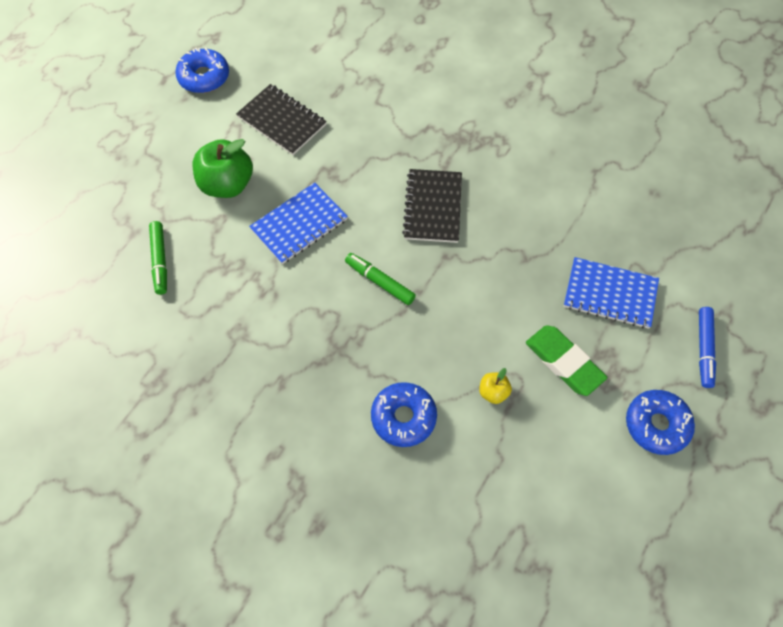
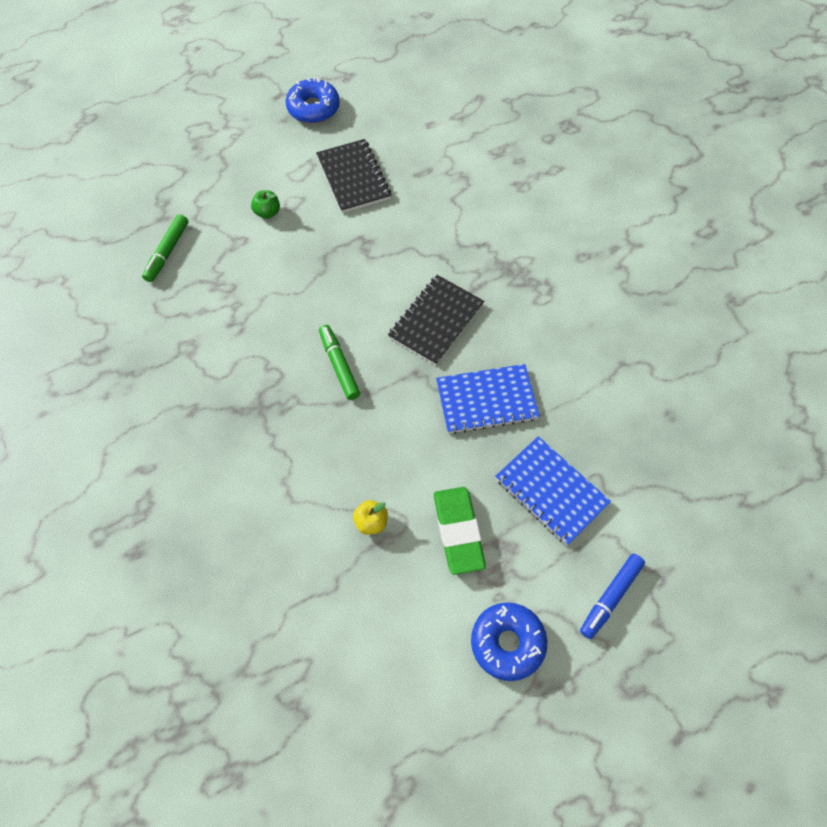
camera: 30 degrees right, 0 degrees up
(227, 184) = (267, 212): green apple -> green apple, size x0.48
(299, 224) = (304, 278): blue notebook -> blue notebook (486, 400)
(403, 417) = (274, 499): blue donut -> none

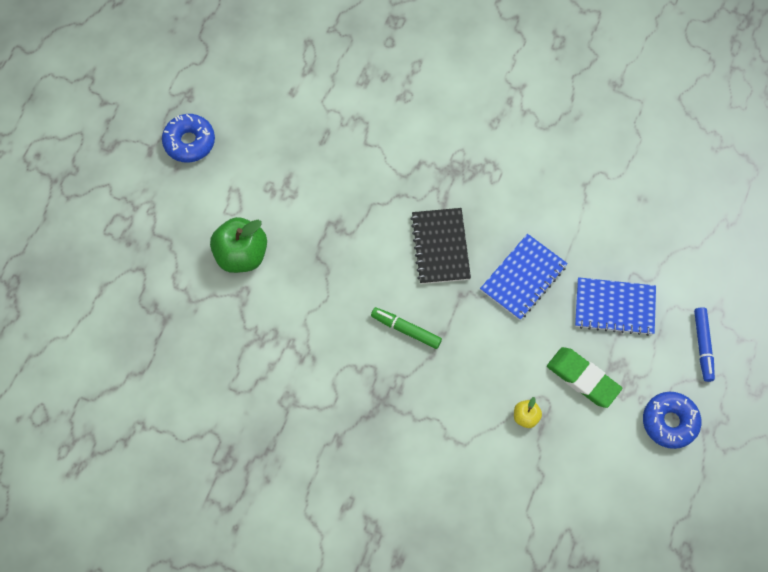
camera: 40 degrees left, 5 degrees up
(167, 252) = (198, 343): green marker -> none
(267, 212) = (241, 255): green apple -> green apple, size x2.09
(353, 178) = (278, 179): black notebook -> none

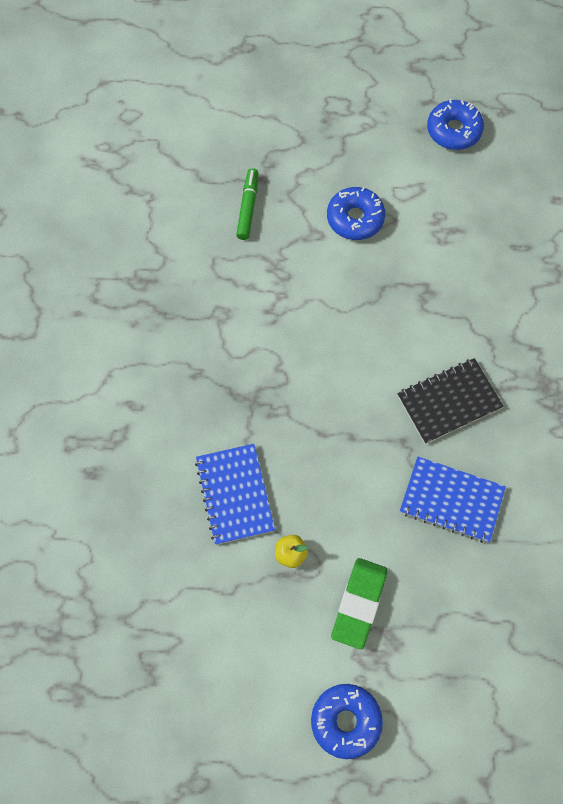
camera: 70 degrees right, 0 degrees up
(241, 255) = (355, 218): green apple -> blue donut
(406, 330) = (340, 398): green marker -> green marker (248, 207)
(614, 307) = (460, 614): blue notebook -> blue notebook (235, 494)
(703, 346) = (456, 736): blue marker -> none

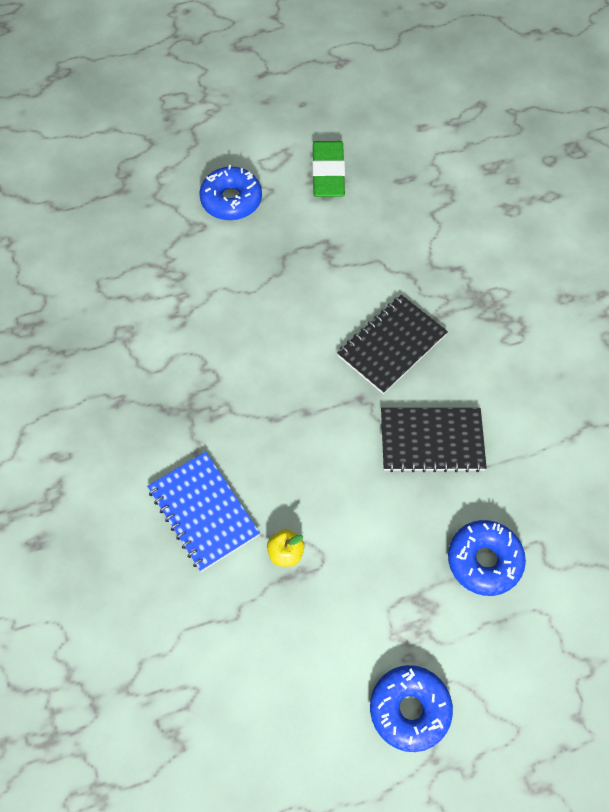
camera: 20 degrees left, 5 degrees down
(248, 207) = (116, 221): green marker -> none
(359, 604) = (377, 579): green eraser -> green eraser (328, 173)
(451, 500) = (431, 441): blue notebook -> black notebook
(453, 131) = (299, 92): blue donut -> blue donut (484, 561)

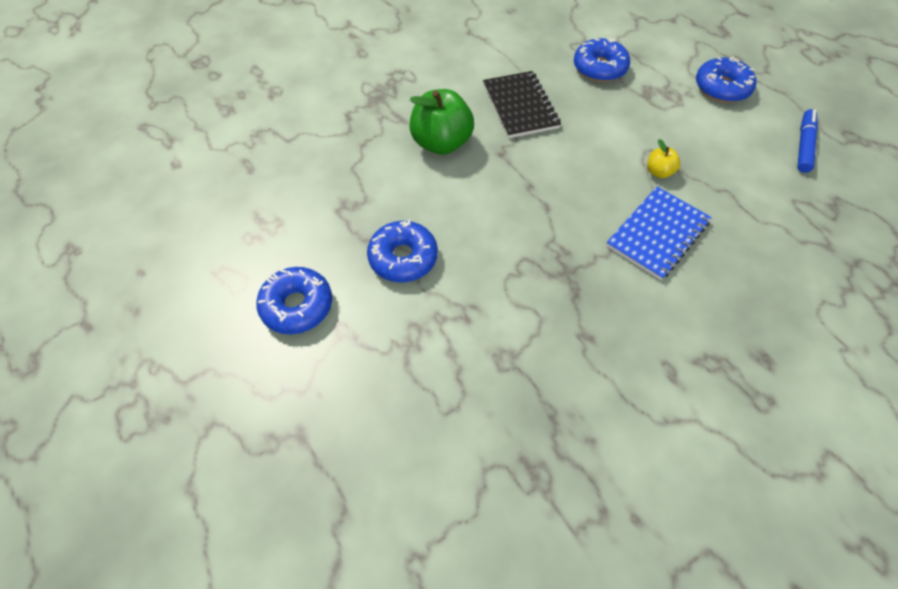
camera: 105 degrees left, 5 degrees down
(253, 282) = (403, 258): none -> blue donut
(276, 760) = (803, 145): none -> blue marker
(328, 173) = (246, 226): green eraser -> none
(392, 345) = (441, 143): black notebook -> green apple

